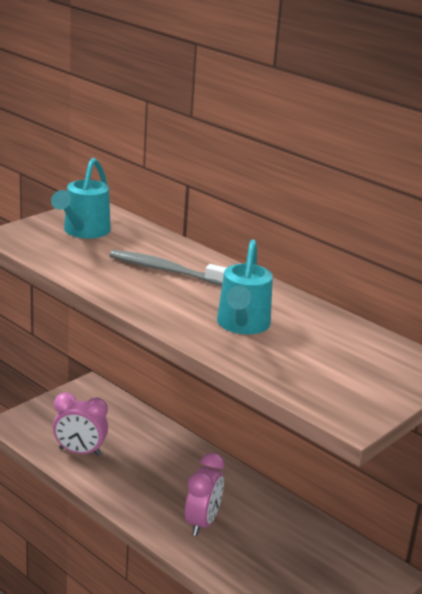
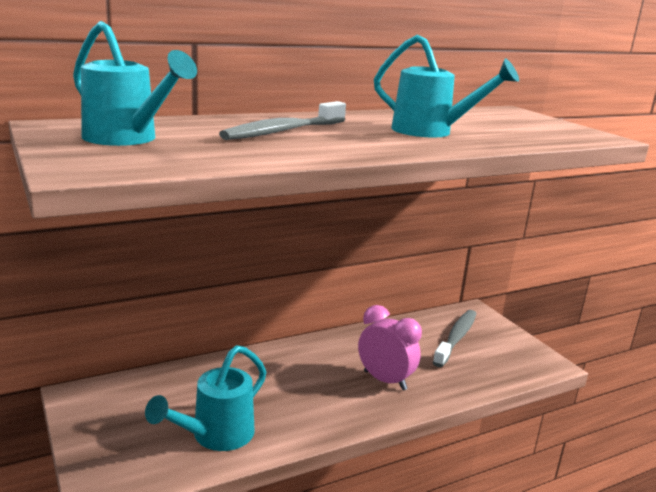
camera: 70 degrees left, 5 degrees down
(80, 452) = (216, 436): pink clock -> turquoise watering can
(315, 563) = (456, 338): none -> grey toothbrush

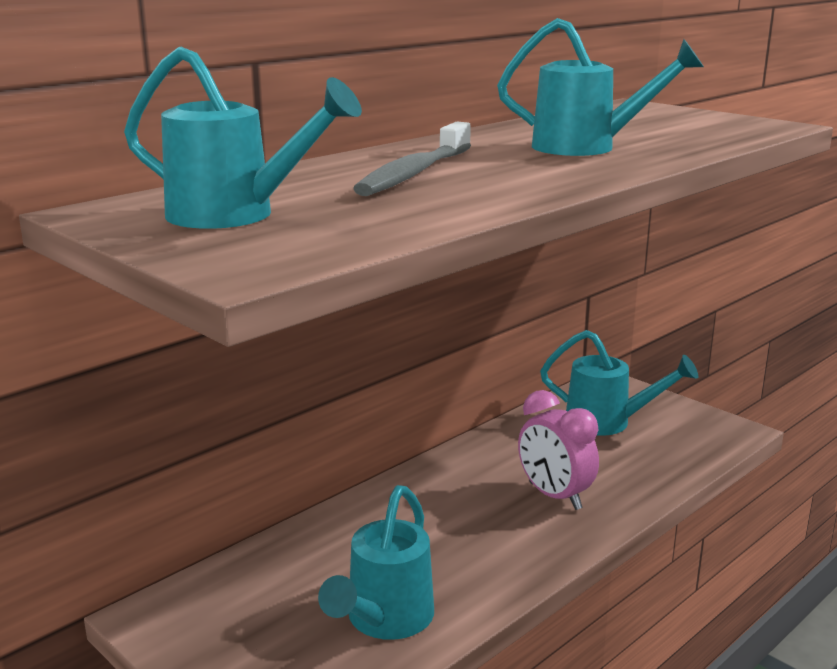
camera: 15 degrees left, 0 degrees up
(385, 380) = (554, 496): pink clock -> pink clock turned 150 degrees counterclockwise
(456, 338) = (607, 422): grey toothbrush -> turquoise watering can

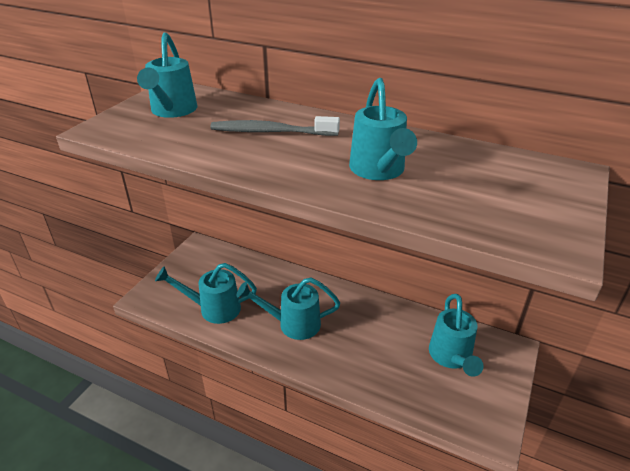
camera: 70 degrees right, 15 degrees up
(479, 534) = (293, 324): none -> turquoise watering can
(554, 496) = (344, 347): pink clock -> none

